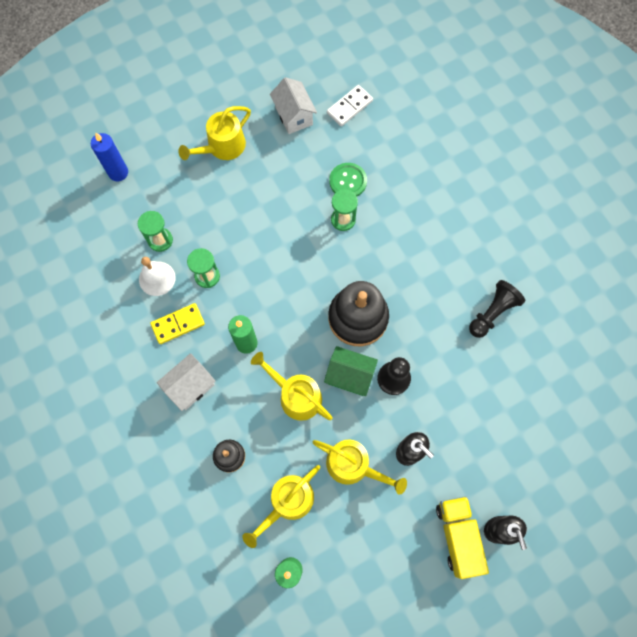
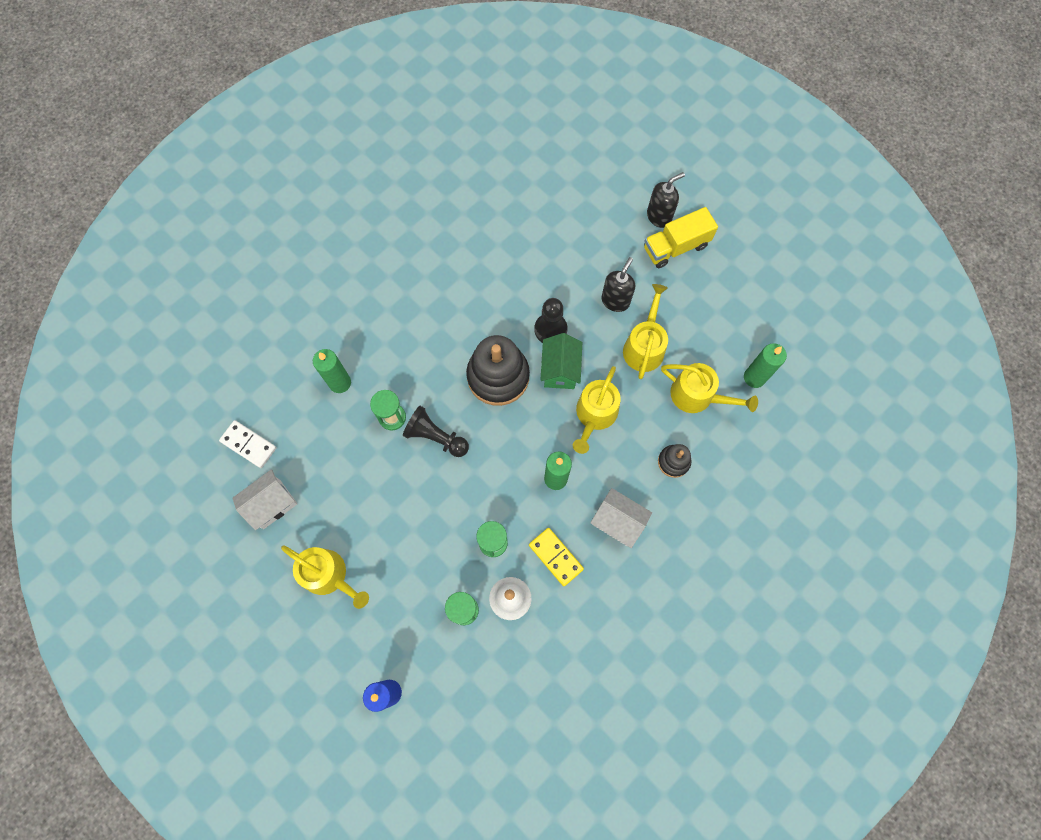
camera: 105 degrees left, 0 degrees up
(348, 181) = (345, 423): green button -> none
(386, 184) = (340, 383): none -> green candle
(492, 313) = (459, 256): black pawn -> black pawn (436, 437)

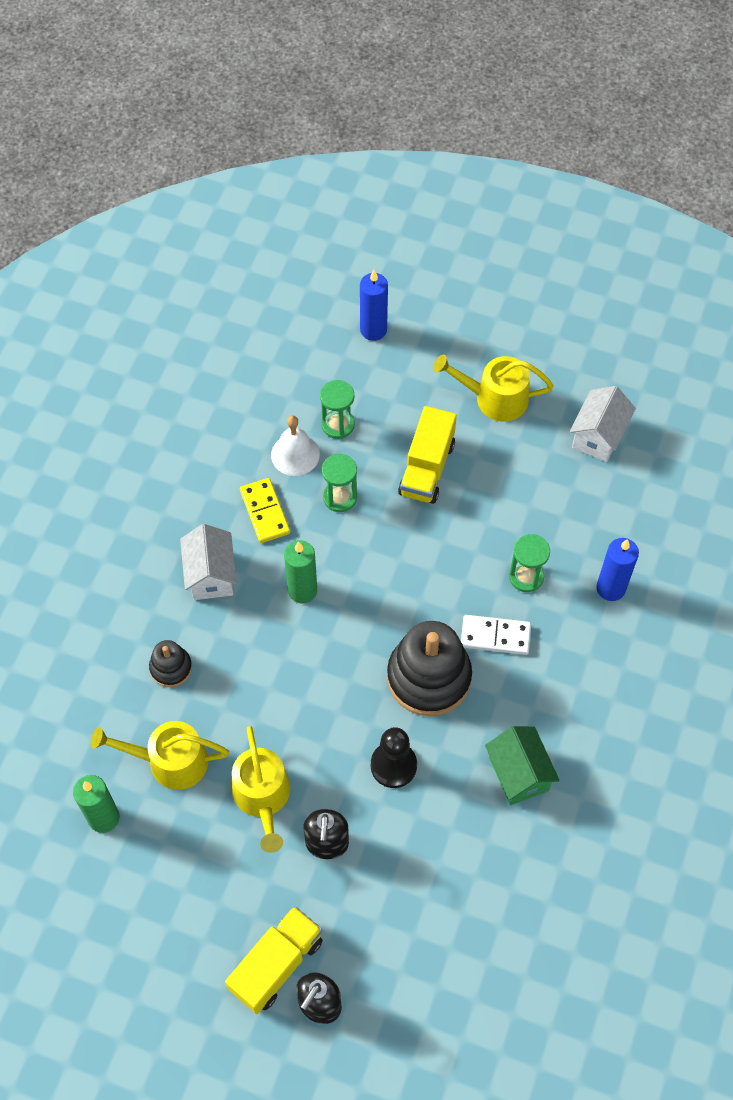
camera: 155 degrees right, 10 degrees down
(248, 445) = (665, 481): white domino -> white domino (495, 636)
(340, 383) = (610, 588): green candle -> blue candle
(415, 537) = (427, 468): none -> yellow truck
(436, 437) = (463, 577): black pawn -> none
(556, 557) = (265, 512): yellow domino -> yellow domino turned 45 degrees clockwise
(560, 370) = (357, 718): green house -> green house (518, 774)
(595, 415) = (289, 682): yellow watering can -> none
(618, 522) = (211, 575): white house -> white house turned 75 degrees clockwise

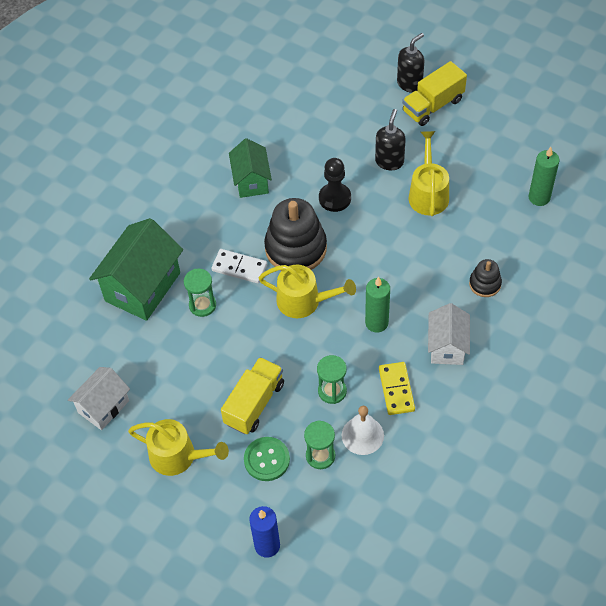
camera: 165 degrees left, 5 degrees down
(170, 761) = (490, 224): yellow watering can -> yellow watering can (304, 301)
(396, 411) = (267, 459): none -> green button
(610, 588) = (142, 287): blue candle -> green house

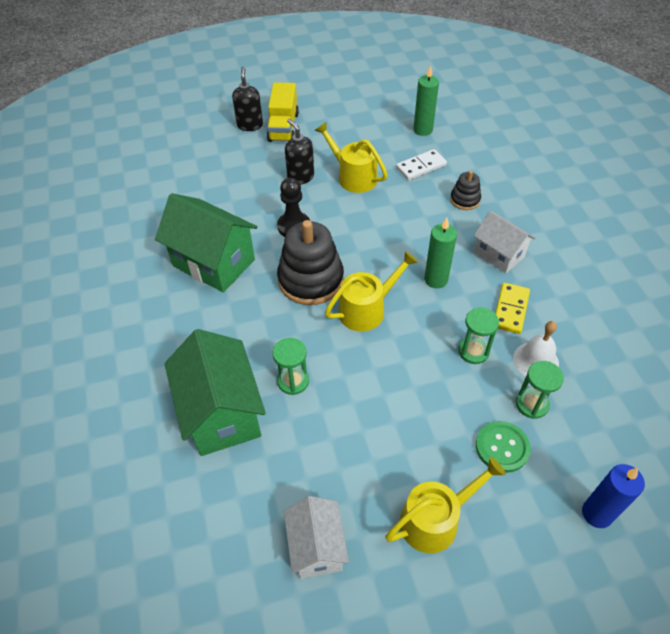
camera: 50 degrees left, 5 degrees down
(239, 268) = (286, 328): white domino -> white domino (421, 167)
(251, 181) = (213, 263): green house -> green house, size x1.64
(254, 403) = (434, 415): yellow truck -> none
(396, 389) = (511, 309): yellow domino -> yellow domino turned 75 degrees clockwise

